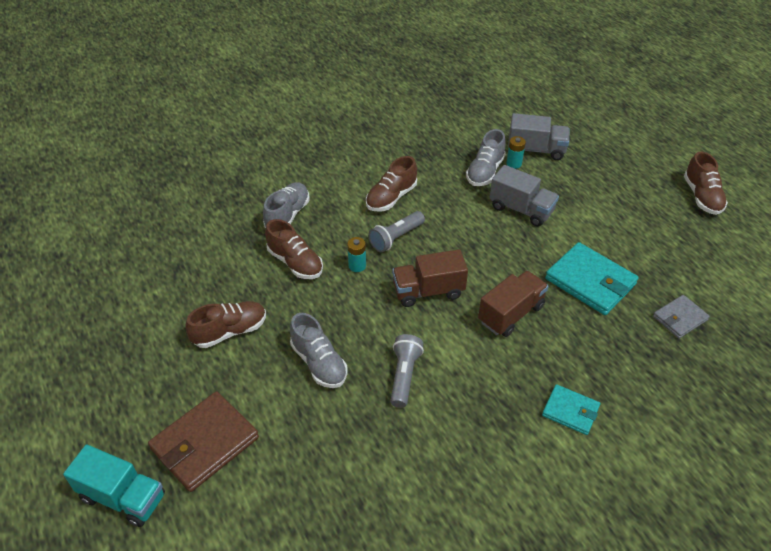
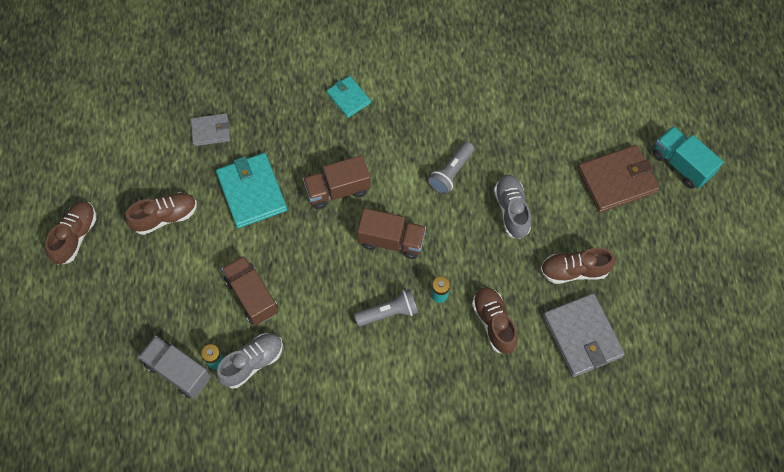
camera: 155 degrees left, 20 degrees up
(205, 281) = (582, 336): none -> grey wallet
(287, 215) = (479, 389): grey shoe -> none
(391, 197) = (366, 368): brown shoe -> brown shoe (165, 217)
(521, 209) = (252, 296): grey truck -> brown truck

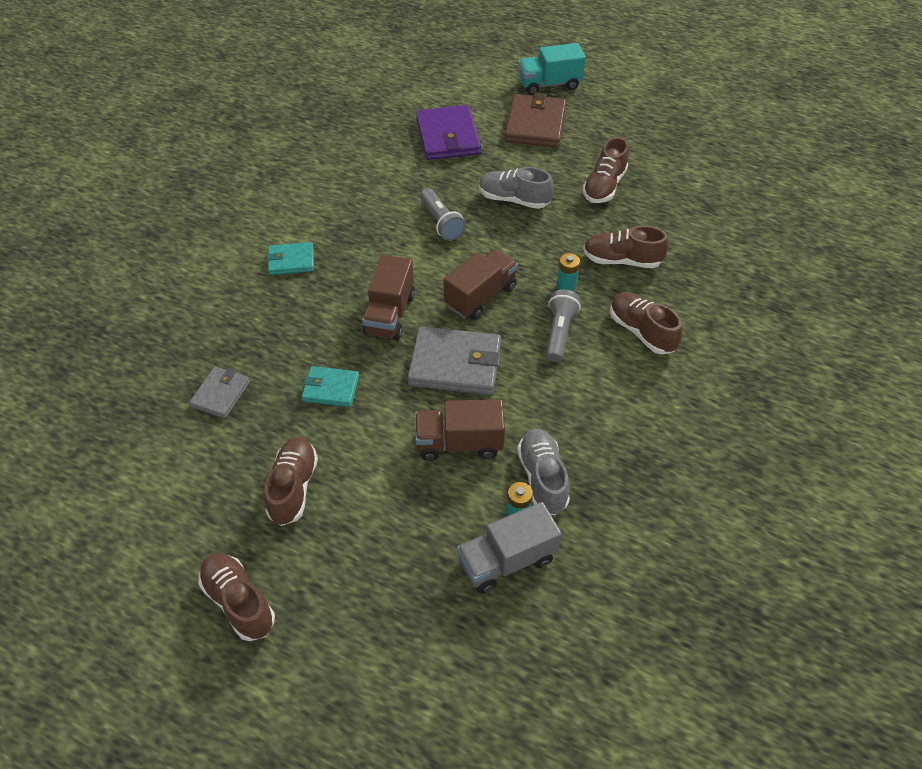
camera: 60 degrees left, 15 degrees down
(252, 192) = (331, 388): turquoise wallet -> turquoise wallet, size x0.58
(425, 370) = (641, 331): none -> brown shoe
(554, 123) = (448, 136): none -> purple wallet
(582, 336) = (672, 208): grey wallet -> grey wallet (455, 364)

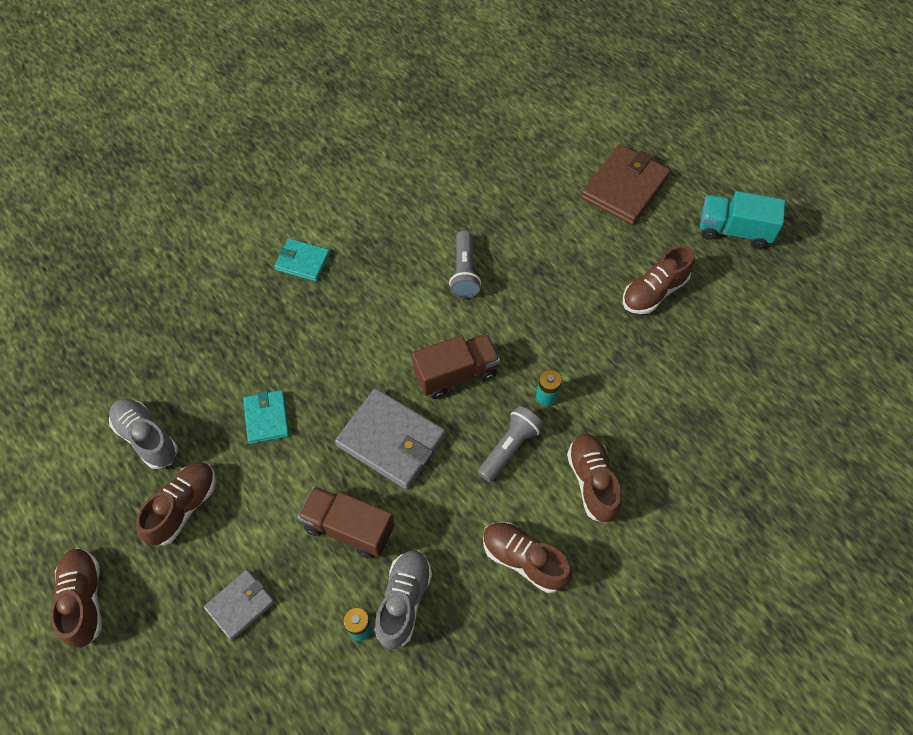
camera: 25 degrees right, 10 degrees up
(221, 394) = (171, 382): grey wallet -> grey wallet (240, 605)
(331, 388) = (266, 418): turquoise wallet -> turquoise wallet turned 45 degrees clockwise
(390, 314) = (360, 359): brown truck -> none
(448, 136) = (526, 170): purple wallet -> none
(507, 560) = (325, 671): grey truck -> none
(514, 199) = (551, 272): grey shoe -> grey shoe (147, 438)
(549, 84) = (668, 141): turquoise truck -> turquoise truck (734, 231)
(622, 260) = (620, 389): brown shoe -> brown shoe (524, 559)

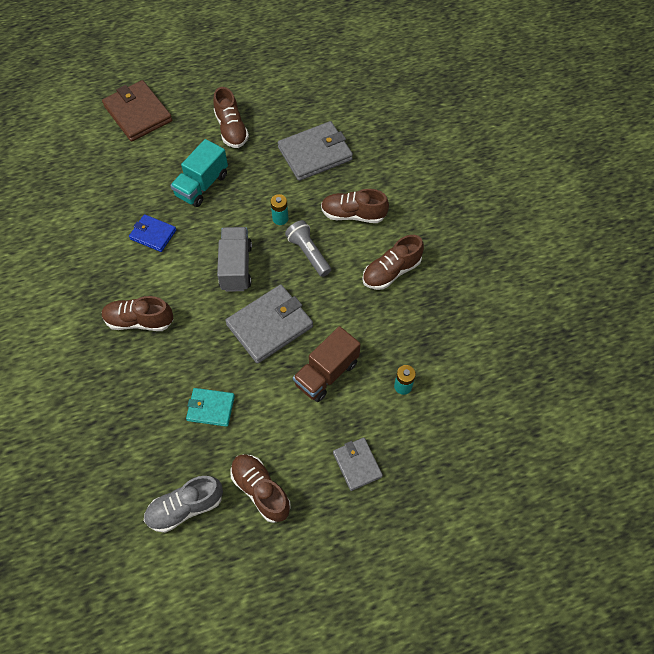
camera: 70 degrees left, 0 degrees up
(84, 599) = (309, 586): brown shoe -> brown shoe (139, 321)
(303, 261) = (79, 344): turquoise wallet -> none
(404, 601) = (393, 353): grey shoe -> none
(456, 374) = (236, 267): brown truck -> grey truck
(464, 272) = (153, 234): grey flashlight -> blue wallet
(666, 401) = (315, 154): none -> grey wallet
(734, 231) = (208, 69): turquoise truck -> turquoise truck (202, 185)

